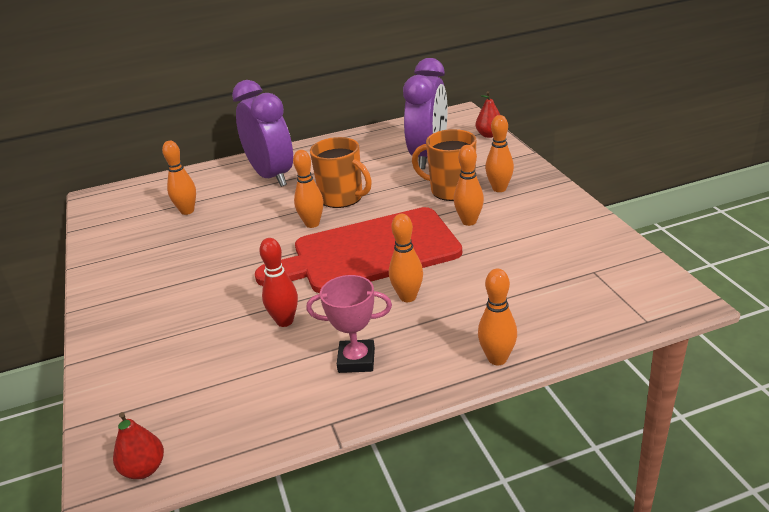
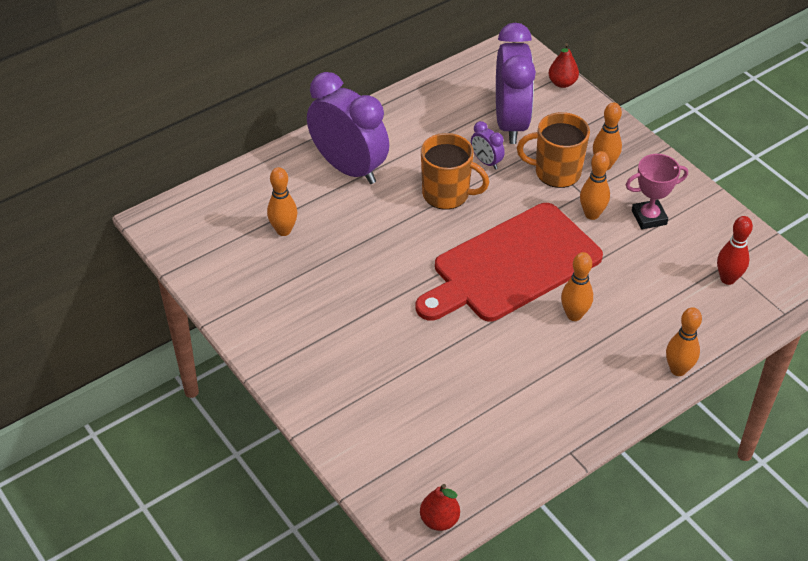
camera: 20 degrees left, 15 degrees up
(285, 321) = (474, 358): red bowling pin -> red bowling pin (727, 279)
(312, 224) = (434, 234): orange bowling pin -> none
(356, 360) = (561, 389): pink trophy -> pink trophy (649, 217)
(391, 179) = (486, 162): none -> purple clock

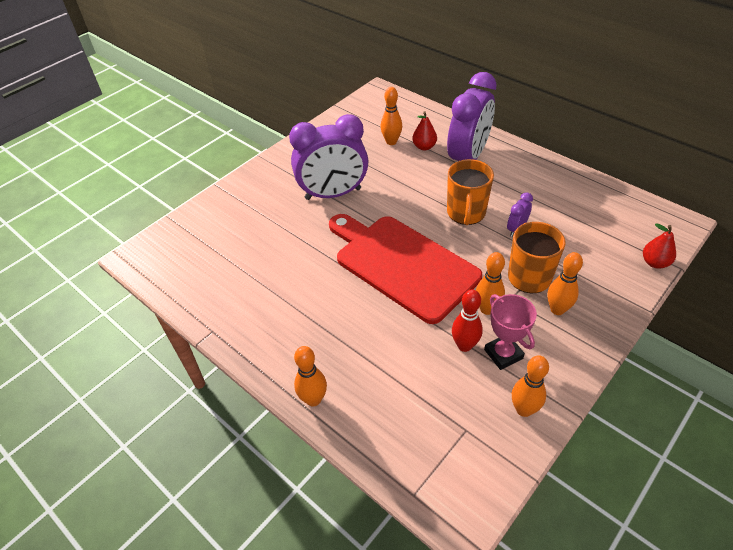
camera: 80 degrees right, 0 degrees up
(439, 520) = (148, 265): red pear -> red pear (424, 147)
(511, 123) = (575, 236): purple clock -> purple clock (333, 194)
(574, 315) = (359, 313): orange bowling pin -> orange bowling pin (524, 409)
(727, 279) = (445, 433): red bowling pin -> red bowling pin (464, 345)

